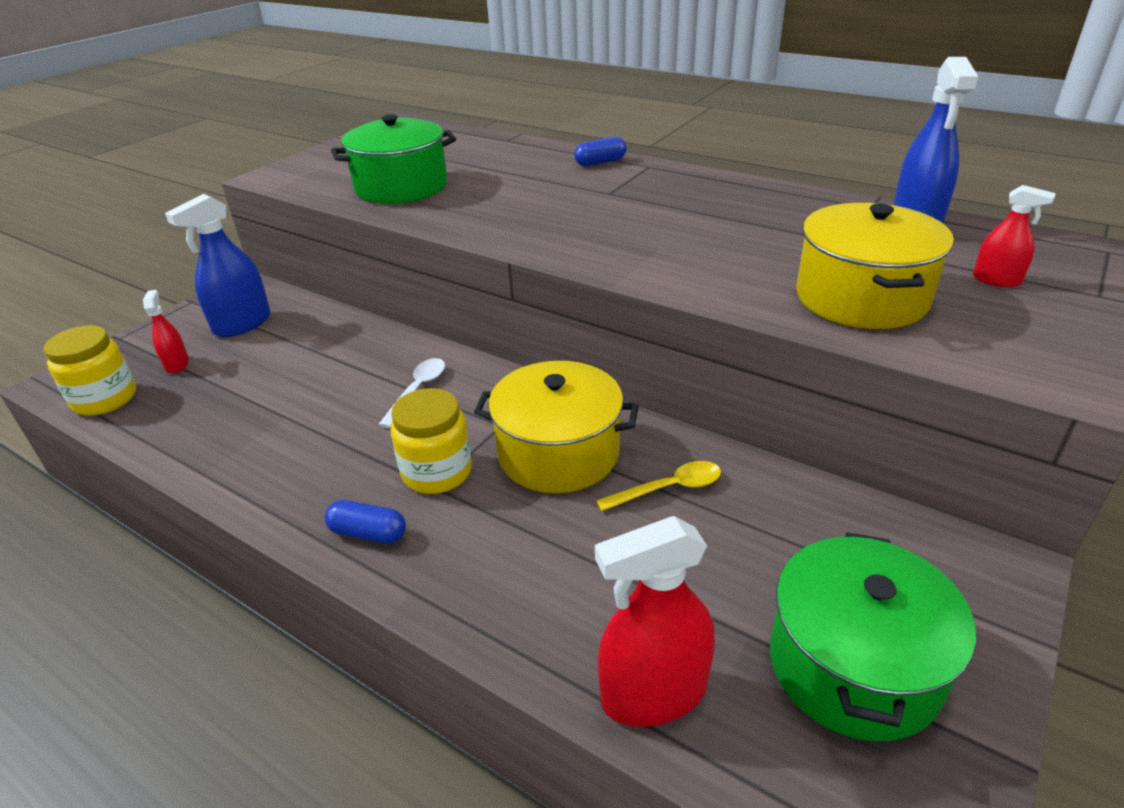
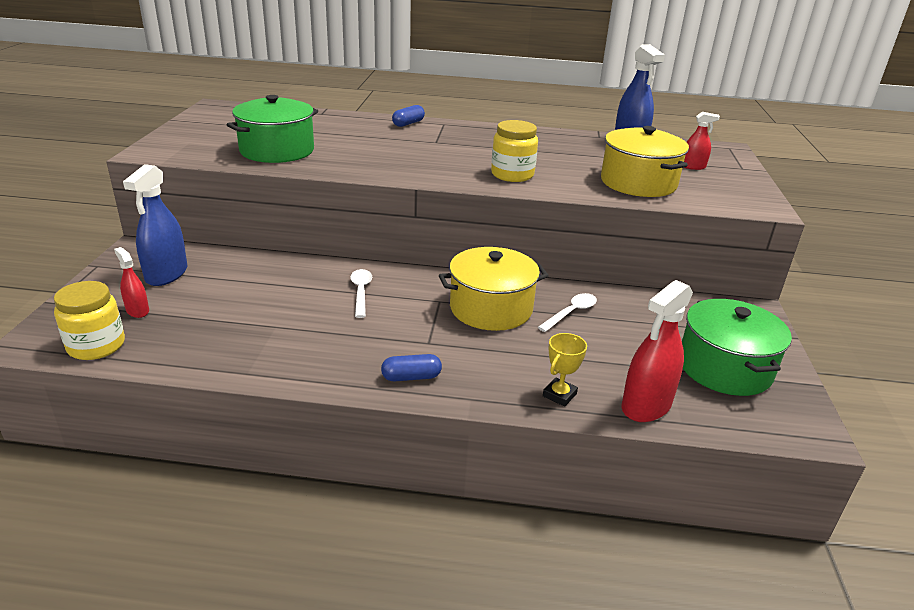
camera: 30 degrees left, 5 degrees down
(437, 472) = (423, 335): yellow jar -> yellow jar (512, 175)
(535, 626) = (559, 395): none -> yellow trophy
(668, 489) = (571, 313): yellow spoon -> white spoon

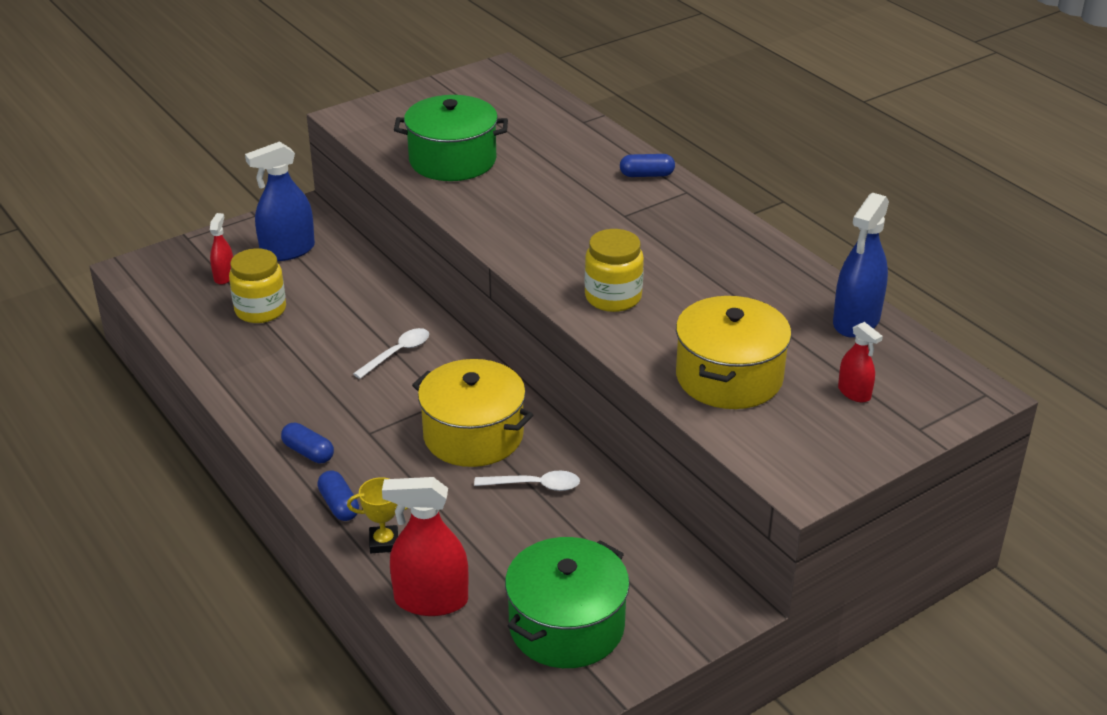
camera: 50 degrees right, 5 degrees up
(96, 346) = (163, 293): yellow jar -> yellow jar (260, 310)
(492, 393) = (339, 505): none -> blue capsule

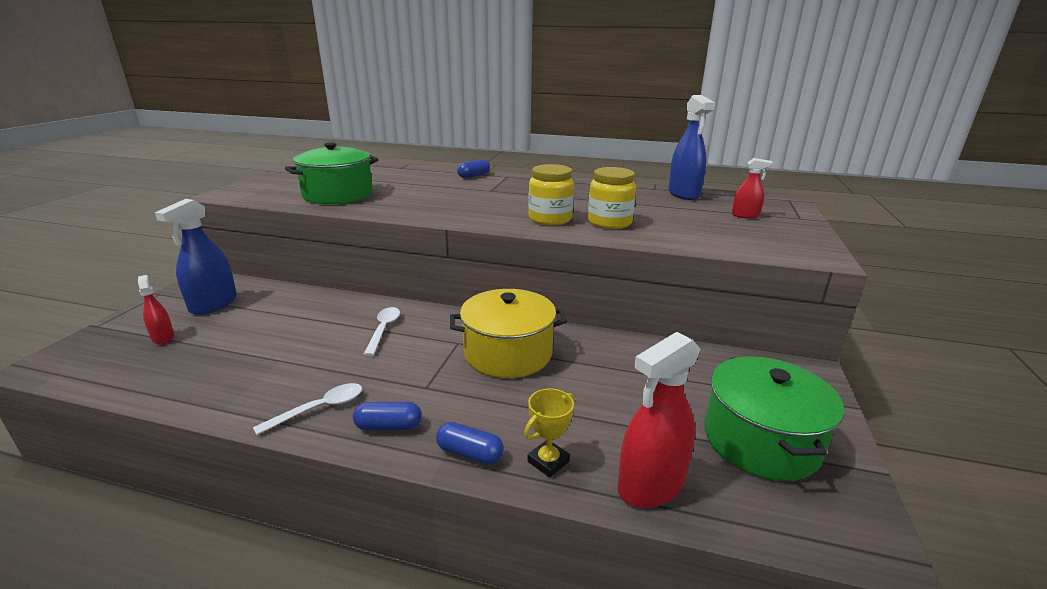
camera: 40 degrees left, 10 degrees down
(260, 310) = (225, 346): yellow jar -> yellow jar (609, 222)
(534, 485) = (593, 363): white spoon -> white spoon (319, 409)
(729, 377) = (680, 229): yellow pot -> none

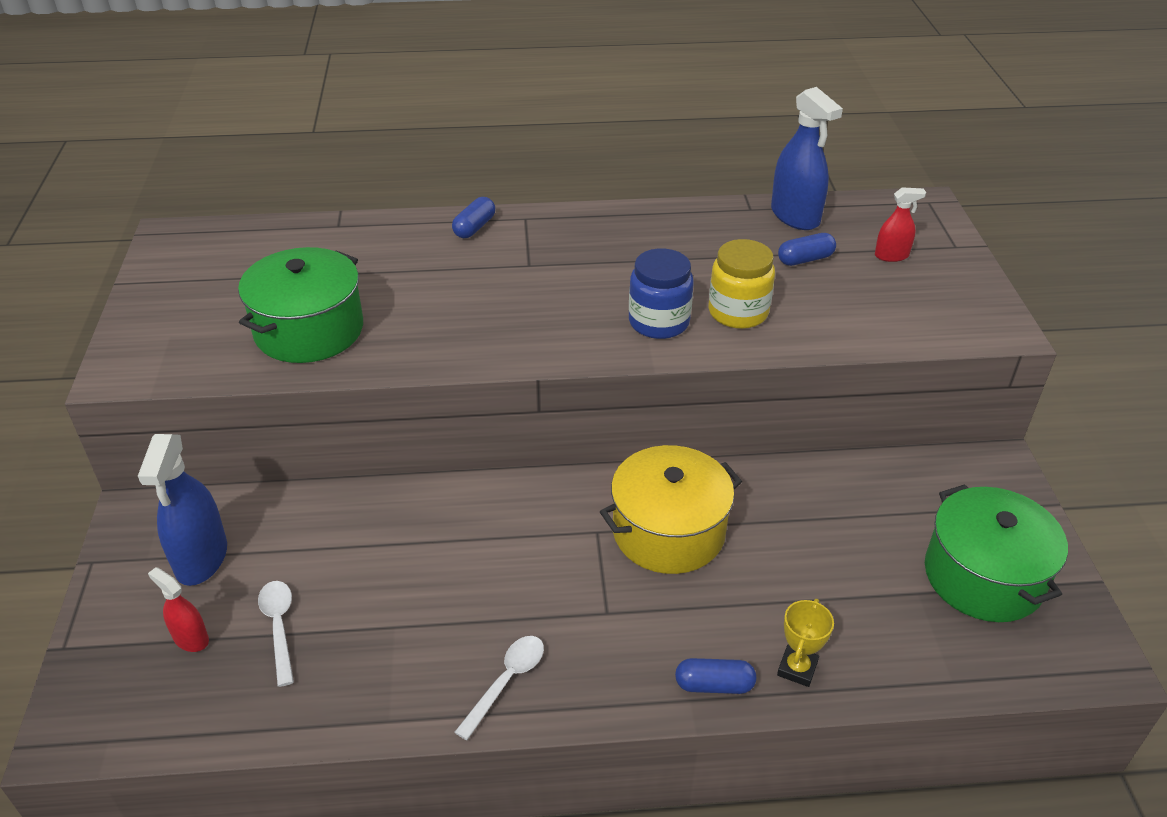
camera: 20 degrees left, 15 degrees up
(383, 330) = (487, 537): white spoon -> white spoon (279, 627)
(389, 426) = (604, 679): blue capsule -> blue capsule (805, 259)
(550, 219) = (659, 322): yellow jar -> blue jar
(651, 485) = (905, 663): red spray bottle -> none

